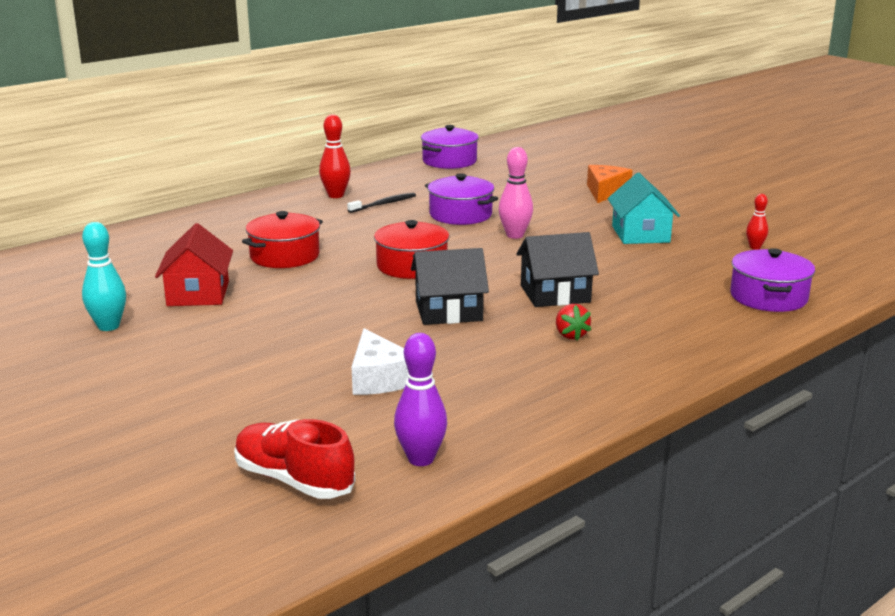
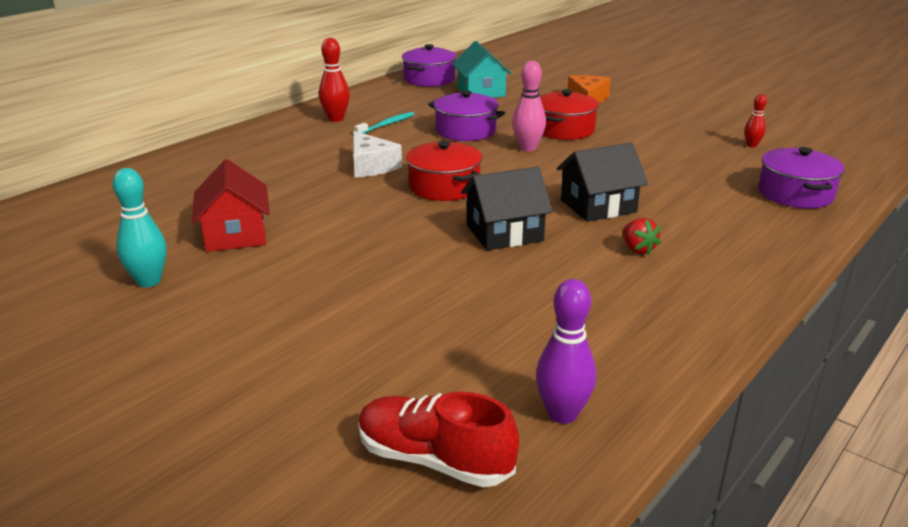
camera: 10 degrees left, 5 degrees up
(284, 256) = (311, 185): red pot -> red pot (564, 130)
(379, 378) = (470, 317): white cheese -> white cheese (371, 166)
(384, 204) = (387, 125): black toothbrush -> turquoise toothbrush
(640, 234) = (642, 139): turquoise house -> turquoise house (481, 92)

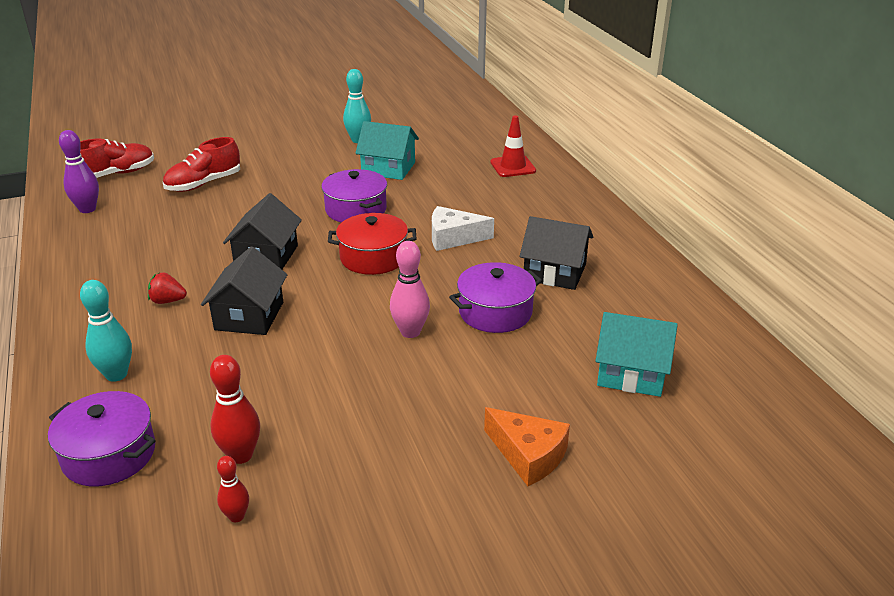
camera: 120 degrees right, 5 degrees up
(185, 174) = (513, 166): none -> red traffic cone
(235, 234) = (388, 168): red house -> turquoise house
(336, 119) = (596, 249): red bowling pin -> red bowling pin (241, 455)
(387, 125) = (554, 272): turquoise toothbrush -> black house
(388, 347) = (203, 184): none -> red shoe
(429, 79) = (715, 350): purple pot -> purple pot (356, 209)
(564, 130) = (438, 380): red pot -> none
(744, 226) = (116, 374): none -> turquoise bowling pin

